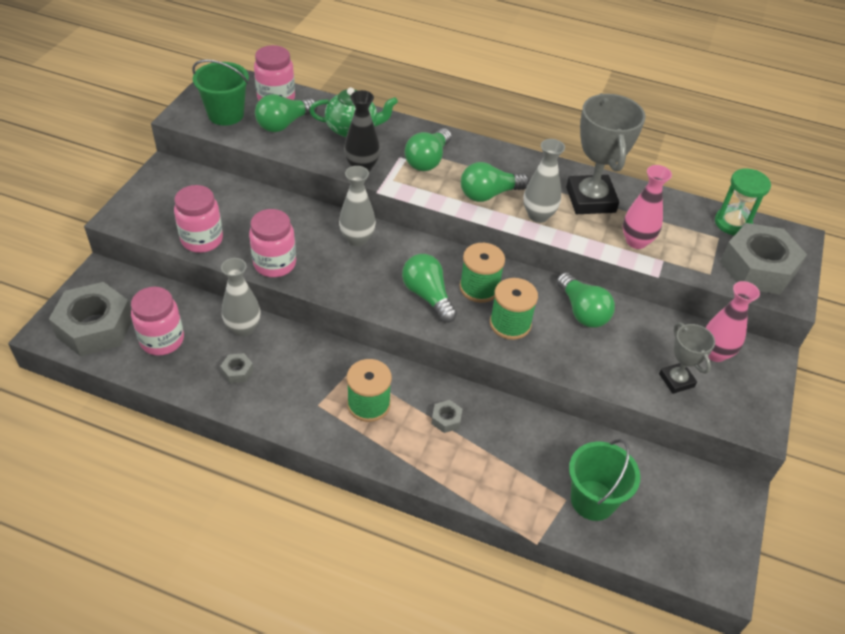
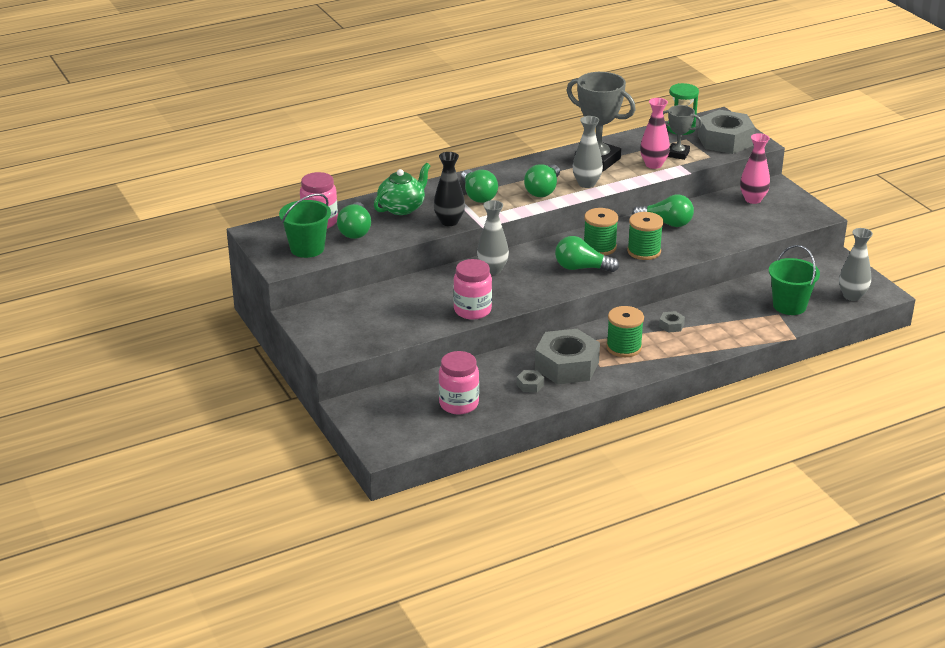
camera: 45 degrees left, 15 degrees down
(95, 327) = (406, 428): grey nut -> grey nut (567, 366)
(202, 240) = (406, 329): pink jar -> none
(243, 328) = (492, 367): grey vase -> grey vase (852, 296)
(676, 380) = (756, 221): grey trophy -> grey trophy (678, 154)

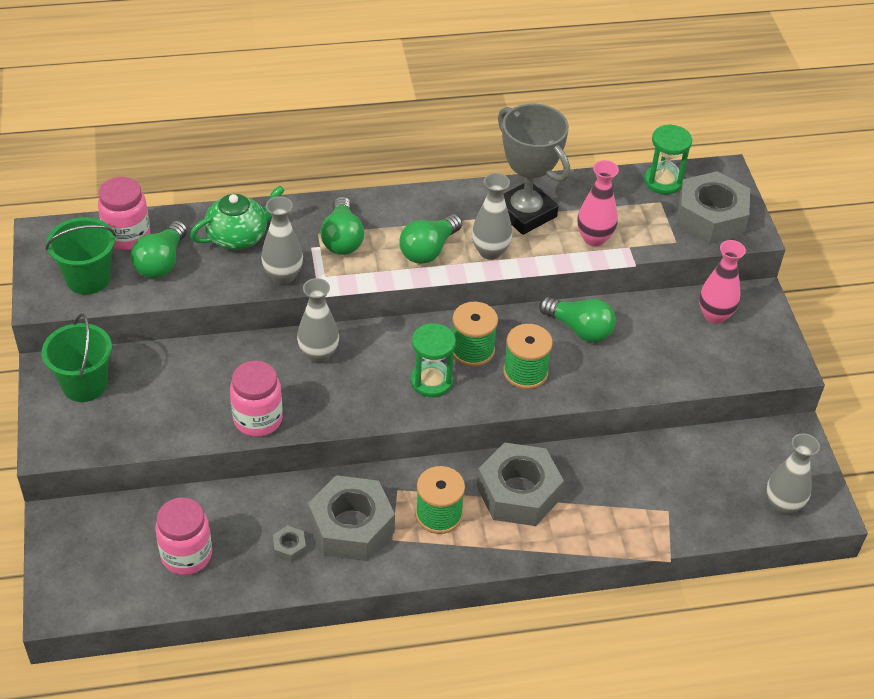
camera: 15 degrees right, 15 degrees up
(449, 221) = (283, 276): black vase -> grey vase
(582, 268) = (431, 381): green light bulb -> green hourglass
(671, 325) = (518, 493): grey nut -> grey nut, size x2.45
(678, 154) = (636, 227): grey trophy -> none
(789, 306) = (690, 500): green bucket -> green bucket (84, 384)

